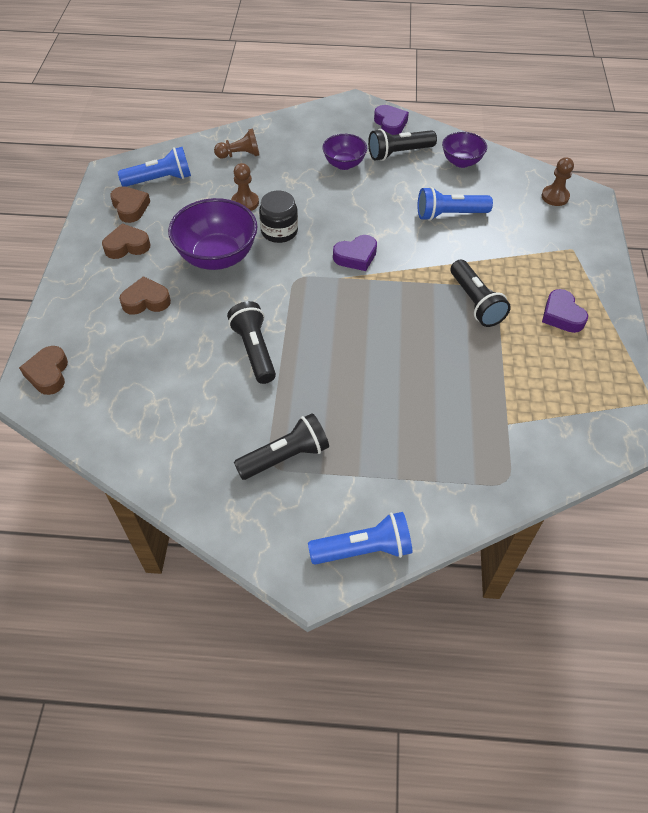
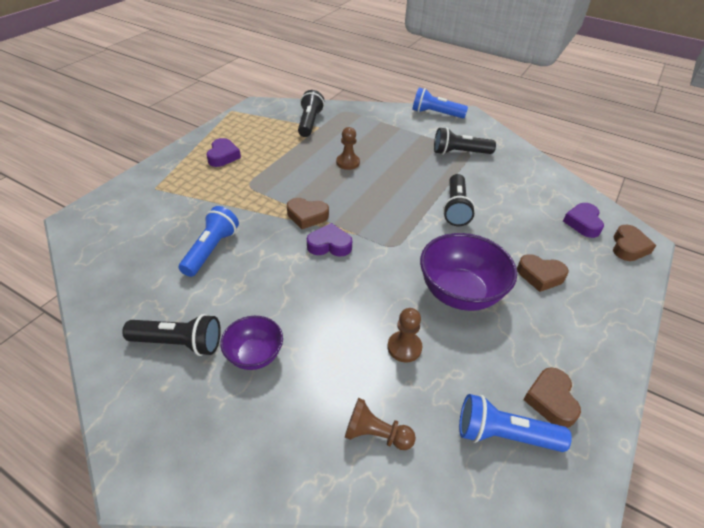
camera: 155 degrees left, 10 degrees down
(127, 246) = (557, 343): brown heart -> brown heart (307, 216)
(279, 231) = (384, 296): black jar -> none
(390, 124) = (138, 399): purple heart -> purple heart (583, 223)
(449, 214) = (211, 250): blue flashlight -> blue flashlight turned 90 degrees counterclockwise
(461, 162) = (129, 301): purple bowl -> none
(475, 302) = (270, 181): black flashlight -> black flashlight (309, 123)
(555, 197) = (102, 229): brown pawn -> brown pawn (348, 162)

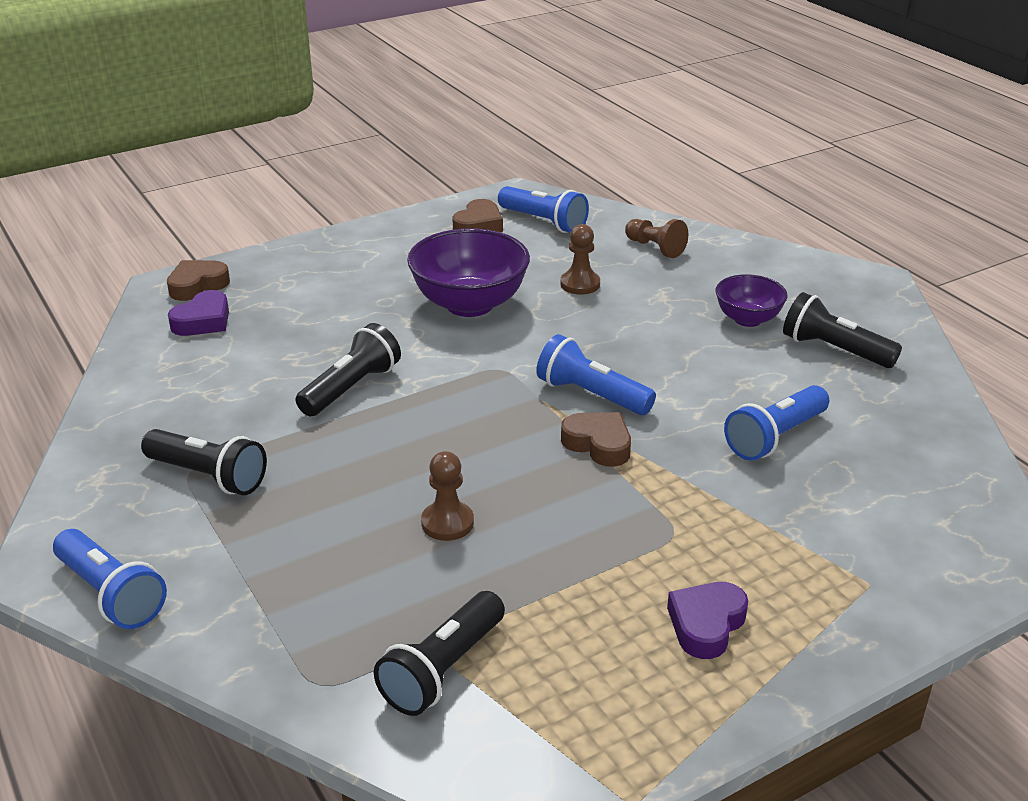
camera: 150 degrees left, 10 degrees down
(329, 245) = (591, 395): purple heart -> blue flashlight
(540, 276) = (352, 292): brown heart -> none

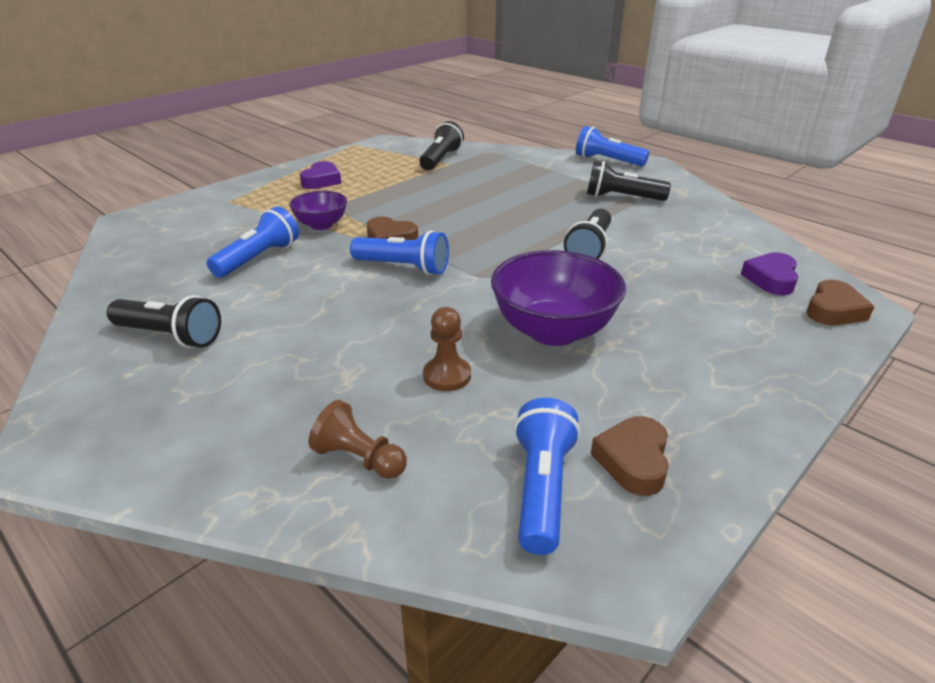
camera: 165 degrees right, 0 degrees up
(447, 523) = (468, 196): brown pawn -> none
(544, 222) = (542, 488): blue flashlight -> blue flashlight turned 75 degrees clockwise
(747, 319) = (251, 358): purple bowl -> purple bowl (321, 225)

